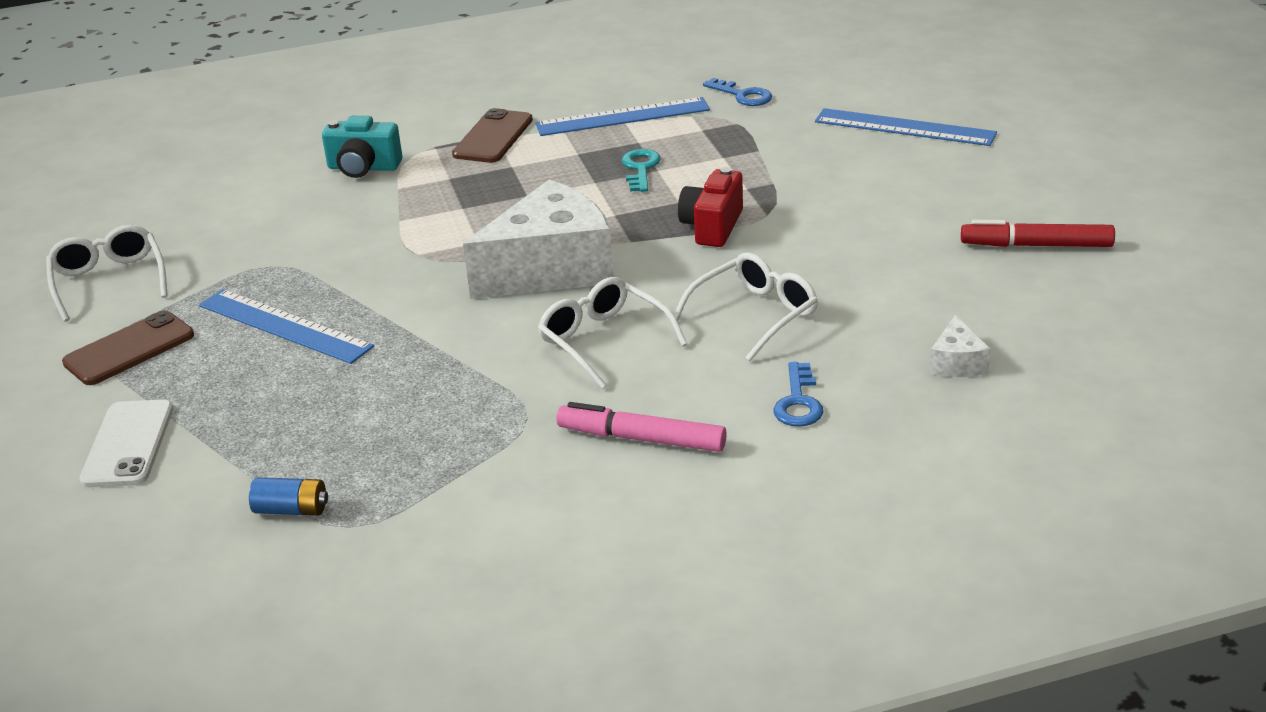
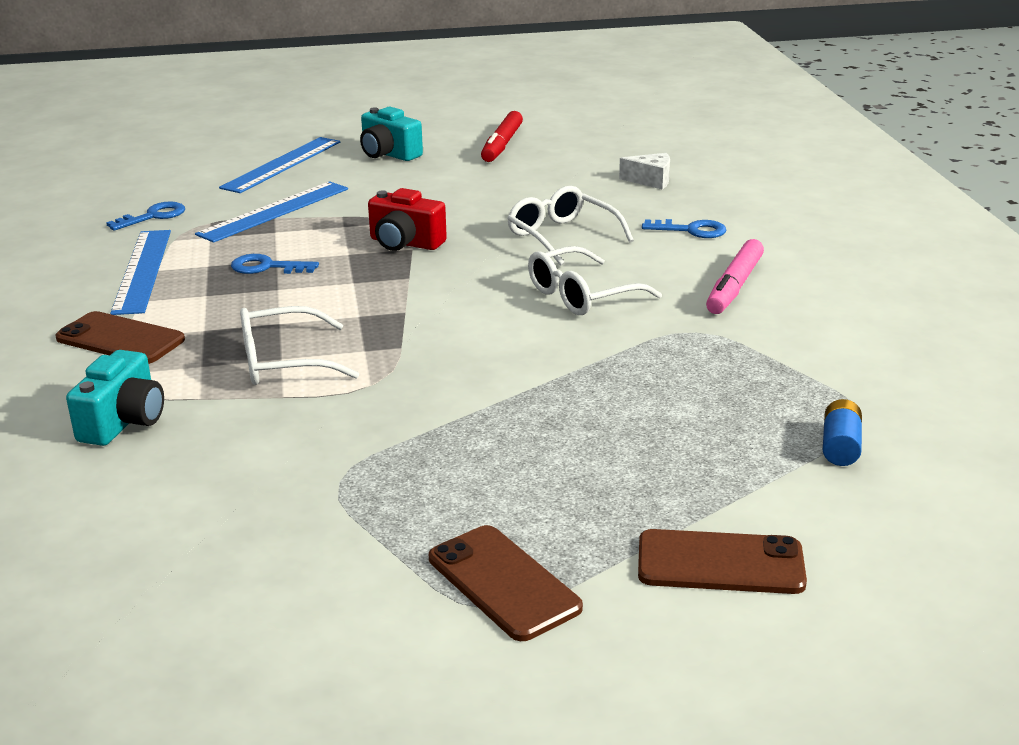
camera: 85 degrees left, 5 degrees down
(109, 281) = (307, 621): white glasses -> white glasses (283, 362)
(128, 444) = (720, 563): white phone -> brown phone
(285, 326) = (490, 465): blue ruler -> blue ruler (274, 211)
(551, 269) = (442, 315): white cheese -> none
(640, 169) = (267, 267): turquoise key -> blue key
(966, 179) = (388, 154): none -> turquoise camera

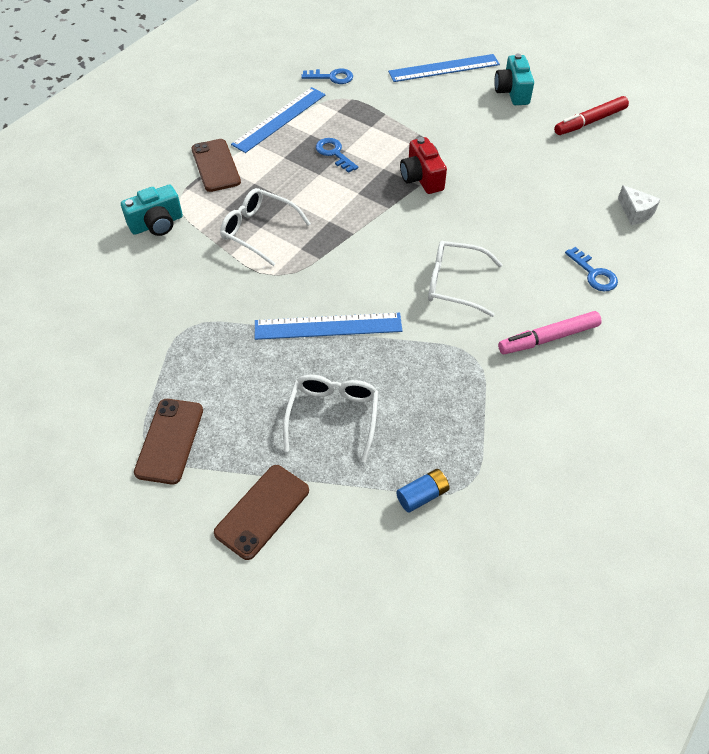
camera: 45 degrees right, 25 degrees up
(274, 211) = (391, 108): blue ruler -> blue ruler (328, 326)
(562, 236) = (511, 228): white glasses -> white glasses (333, 416)
(720, 563) = (262, 511): brown phone -> brown phone turned 75 degrees clockwise

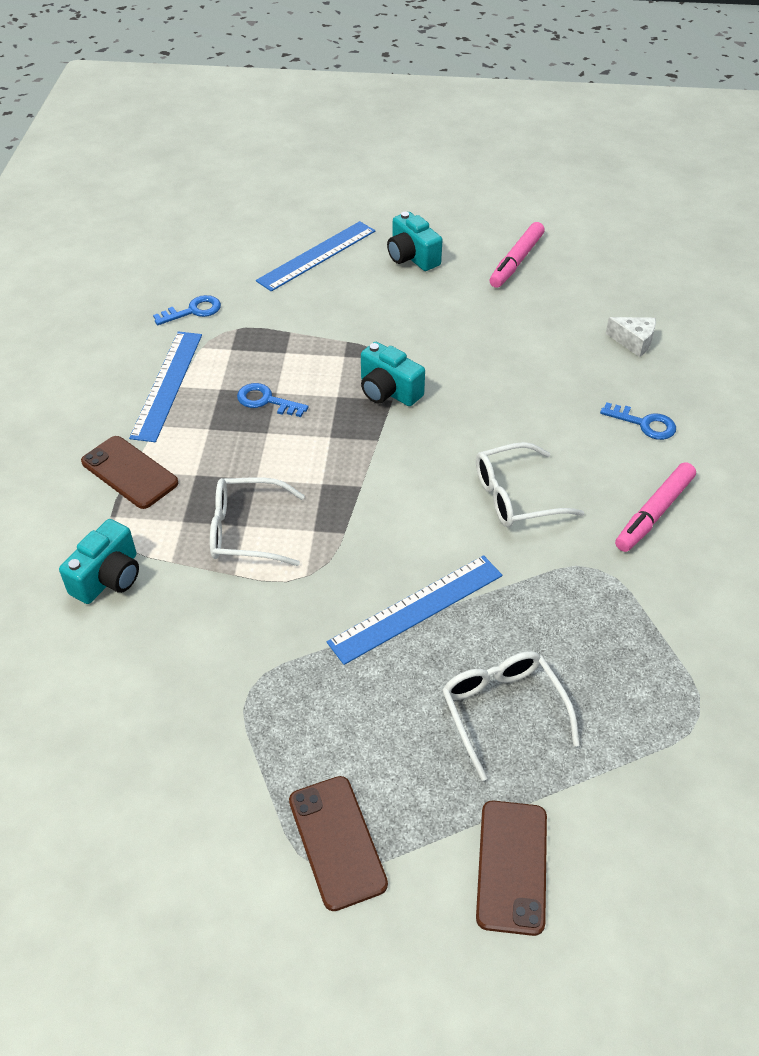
camera: 30 degrees left, 5 degrees down
(421, 178) = (388, 391): red camera -> turquoise camera
(422, 495) = (664, 750): blue battery -> none
(590, 121) = (516, 261): red marker -> pink marker

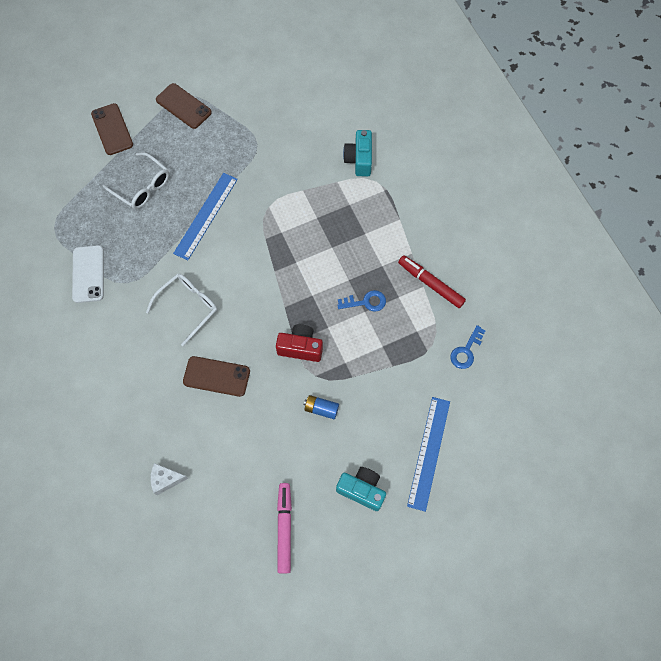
camera: 150 degrees right, 20 degrees up
(130, 472) = (399, 217): brown phone -> brown phone (216, 376)
(167, 384) = (430, 284): blue ruler -> red marker
(246, 531) = (314, 215): white glasses -> none
(388, 391) = (300, 347): turquoise camera -> red camera
(406, 329) = (321, 409): none -> blue battery
(644, 424) = (135, 402): blue key -> none
(654, 513) = (108, 334): pink marker -> none
(658, 608) = (88, 274): none -> white phone

